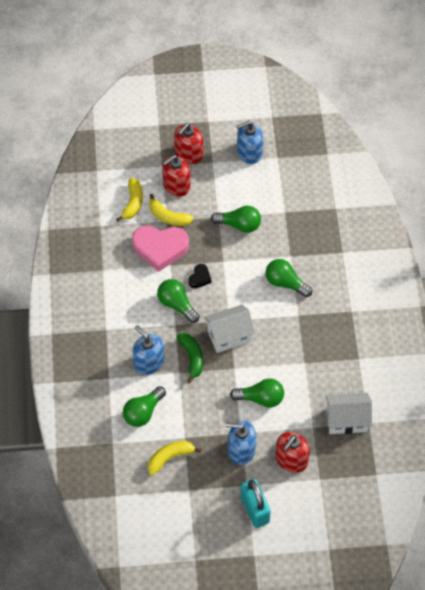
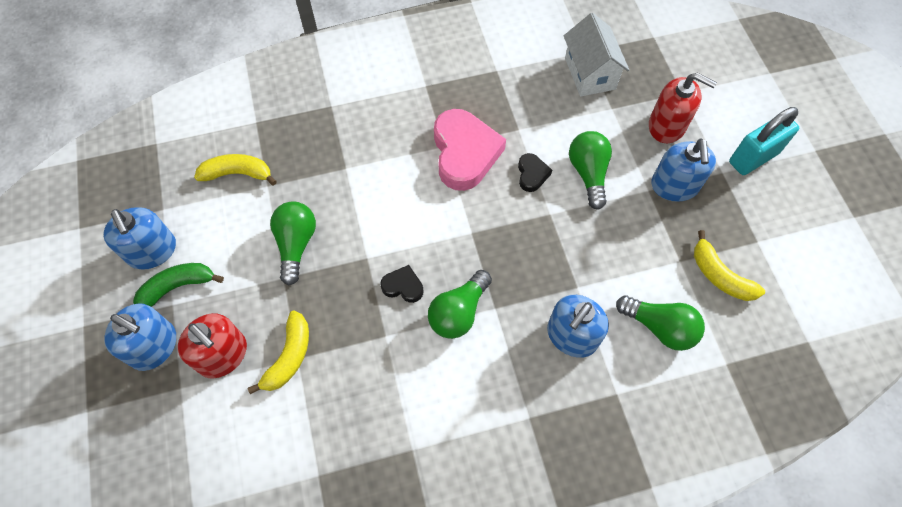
camera: 100 degrees left, 5 degrees up
(133, 203) = (264, 424): yellow banana -> yellow banana (237, 174)
(160, 248) = (354, 358): pink heart -> pink heart (464, 153)
(188, 154) = (154, 346): red soap dispenser -> blue soap dispenser
(192, 358) = (547, 273): green banana -> green banana (177, 287)
(229, 336) = (498, 229): white house -> none
(266, 364) = (532, 174): none -> black heart
(285, 283) = (393, 168): green light bulb -> none

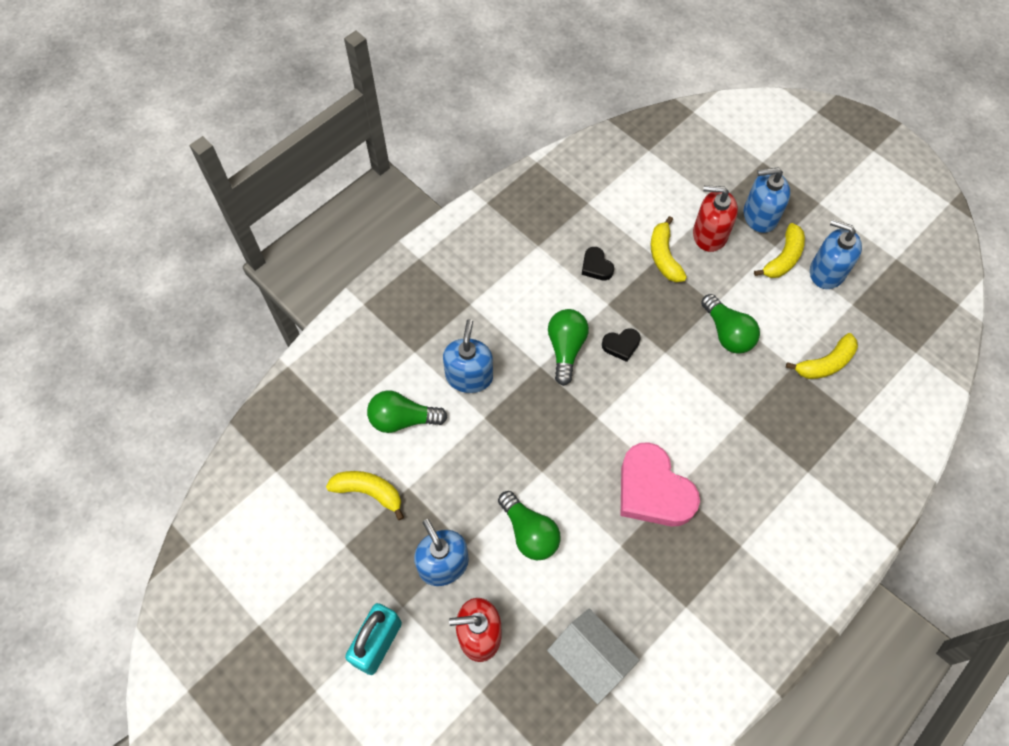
camera: 150 degrees right, 0 degrees up
(177, 287) = (783, 258): green banana -> yellow banana
(532, 174) = (580, 502): black heart -> black heart (596, 266)

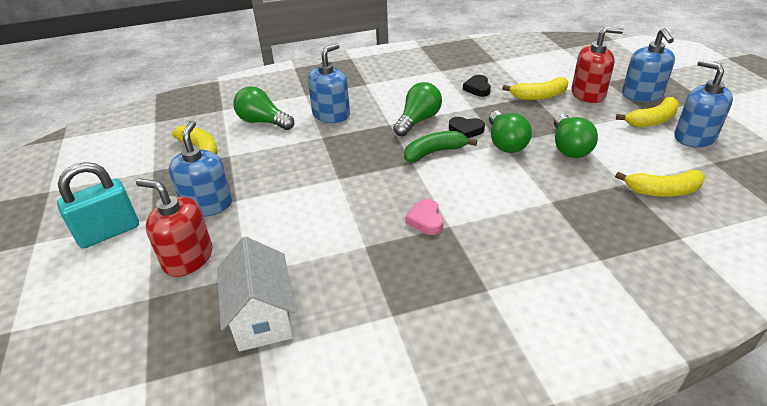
camera: 30 degrees right, 25 degrees down
(529, 532) = (293, 210): green light bulb -> green light bulb (505, 143)
(610, 393) = (434, 152): none -> green banana
(653, 490) = (426, 220): pink heart -> pink heart, size x0.46
(664, 256) = (539, 96): yellow banana -> yellow banana turned 120 degrees counterclockwise
(709, 234) = (588, 94): red soap dispenser -> red soap dispenser turned 135 degrees clockwise
(760, 215) = (642, 95): blue soap dispenser -> blue soap dispenser turned 120 degrees counterclockwise

